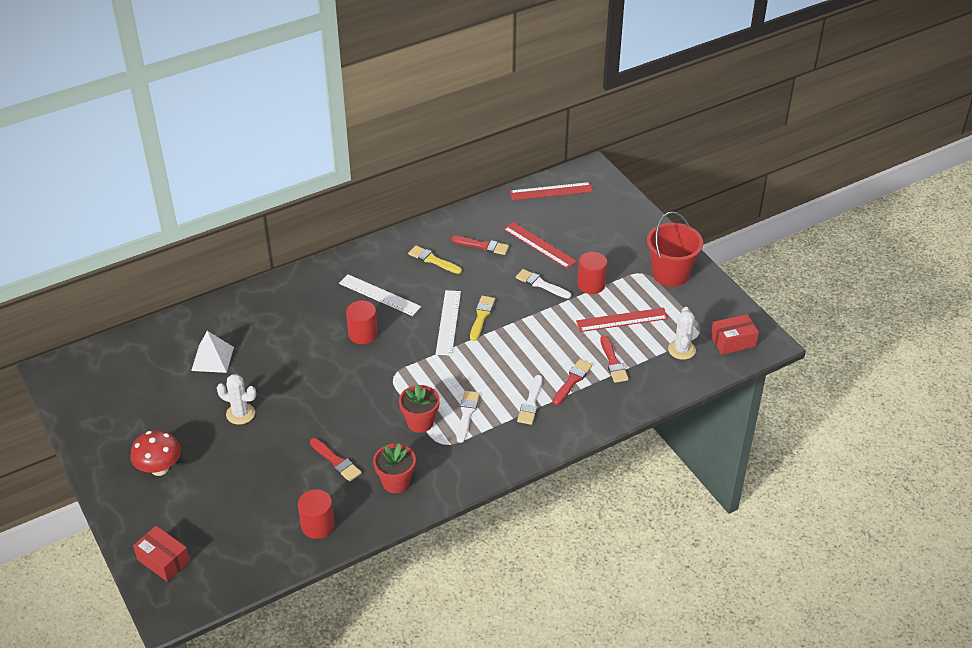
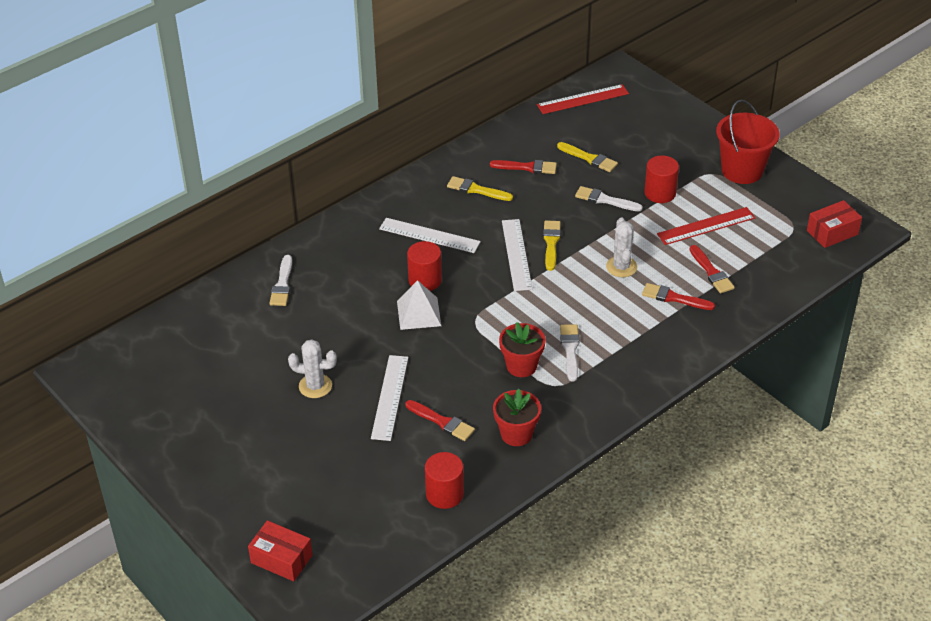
camera: 10 degrees left, 0 degrees up
(159, 468) = (242, 459): red mushroom -> none
(212, 358) = (262, 330): white pyramid -> white pyramid (419, 313)
(299, 433) = (390, 397): none -> white ruler
(531, 403) = (636, 328): white brush -> white brush (282, 284)
(539, 245) = (589, 158): red ruler -> yellow brush
(572, 381) = (674, 298): red brush -> red brush turned 90 degrees counterclockwise
(681, 350) = (780, 249): white cactus -> white cactus (621, 267)

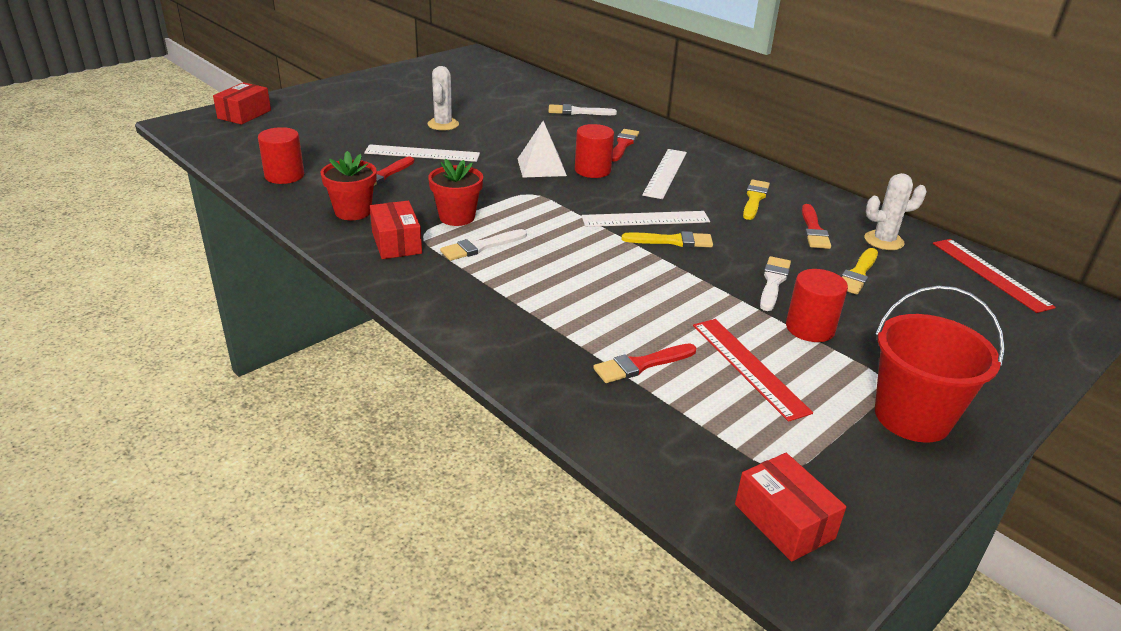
camera: 85 degrees right, 10 degrees down
(568, 400) = (396, 243): none -> red box
(570, 350) = (481, 247): white brush -> white brush turned 150 degrees clockwise
(621, 267) = (637, 288): white cactus -> white cactus (883, 241)
(674, 298) = (580, 327): red brush -> red brush (623, 145)

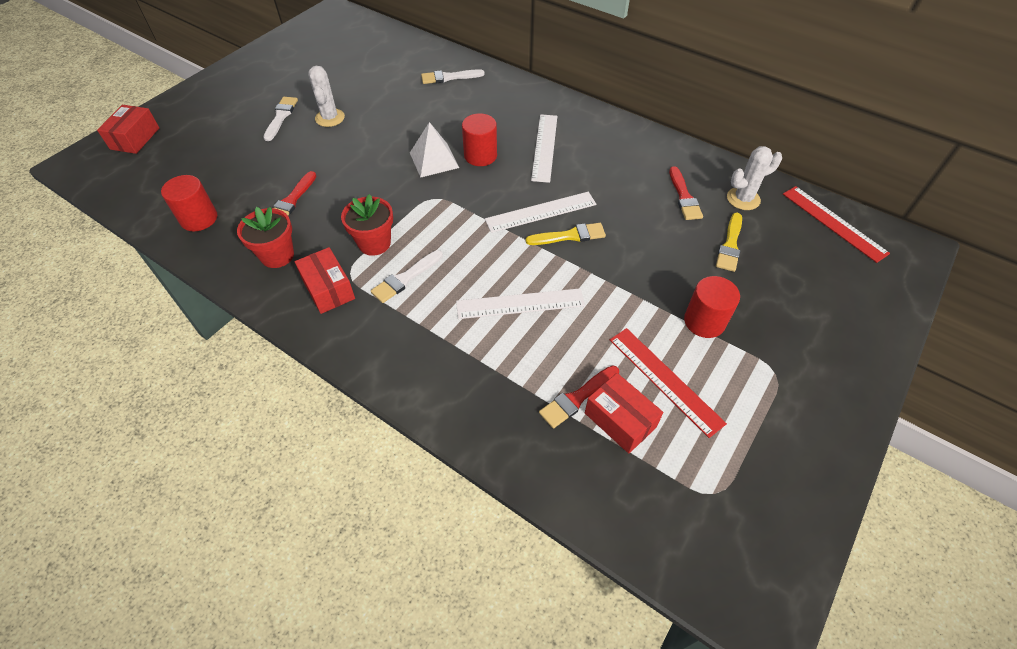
camera: 10 degrees left, 20 degrees up
(422, 153) = (321, 162): white ruler -> white ruler (520, 304)
(623, 145) = (499, 115): red brush -> none
(754, 199) = (627, 166): yellow brush -> none
(773, 282) = (664, 270): white brush -> white brush (281, 117)
(784, 521) = (727, 554): red box -> red box (620, 420)
(912, 417) = (803, 409): red bucket -> none

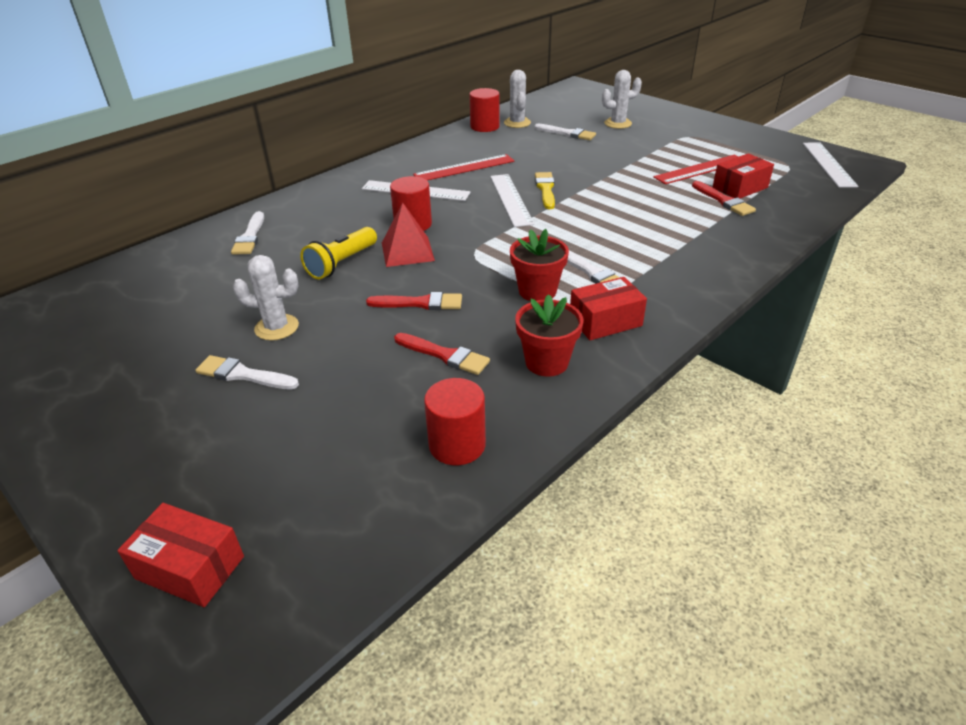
camera: 80 degrees left, 15 degrees down
(413, 129) = (341, 263): none -> yellow flashlight
(434, 160) = (407, 251): white pyramid -> red pyramid
(520, 304) = (627, 216): white ruler -> white ruler (828, 164)
(684, 197) = (508, 141): red brush -> red brush (420, 303)
(704, 321) = (644, 151): red cylinder -> red cylinder (485, 127)
(730, 245) = (567, 133): yellow brush -> white brush
(786, 294) = (618, 123): none -> white cactus
(833, 223) = (550, 101): red ruler -> red ruler (464, 168)

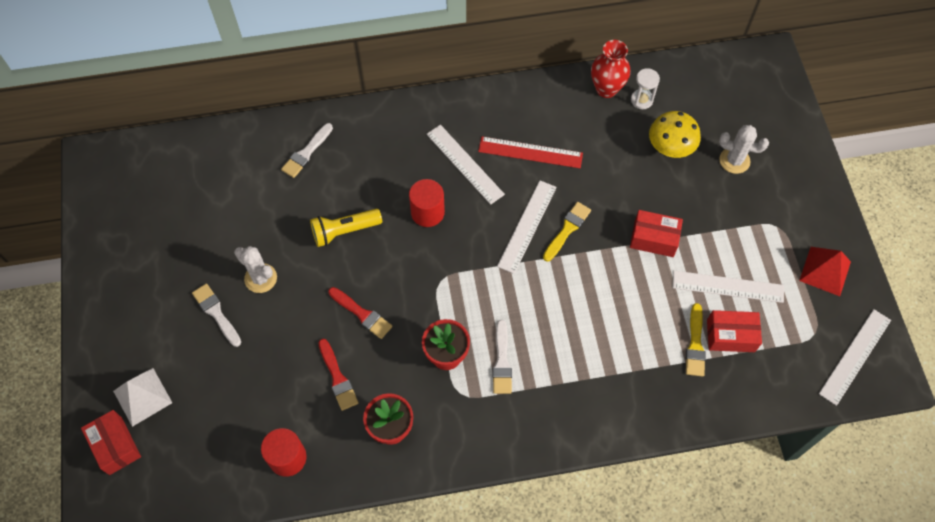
camera: 35 degrees right, 25 degrees up
(196, 494) = (142, 396): none -> white pyramid
(407, 251) = (398, 246): red pyramid -> red pyramid (825, 271)
(485, 127) = (606, 89): red cylinder -> red vase
(517, 123) = (641, 100): white cactus -> white hourglass
(567, 133) = (670, 149): white brush -> yellow mushroom
(605, 321) = (461, 418): red box -> red box (654, 239)
(700, 169) = (728, 287): red ruler -> white ruler
(723, 201) = (695, 344): red brush -> yellow brush

